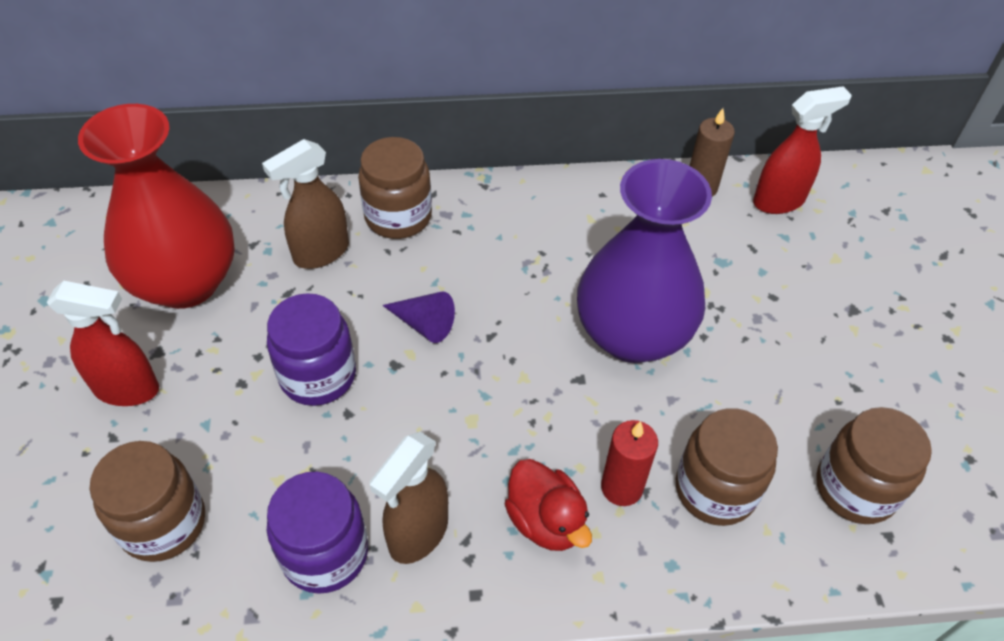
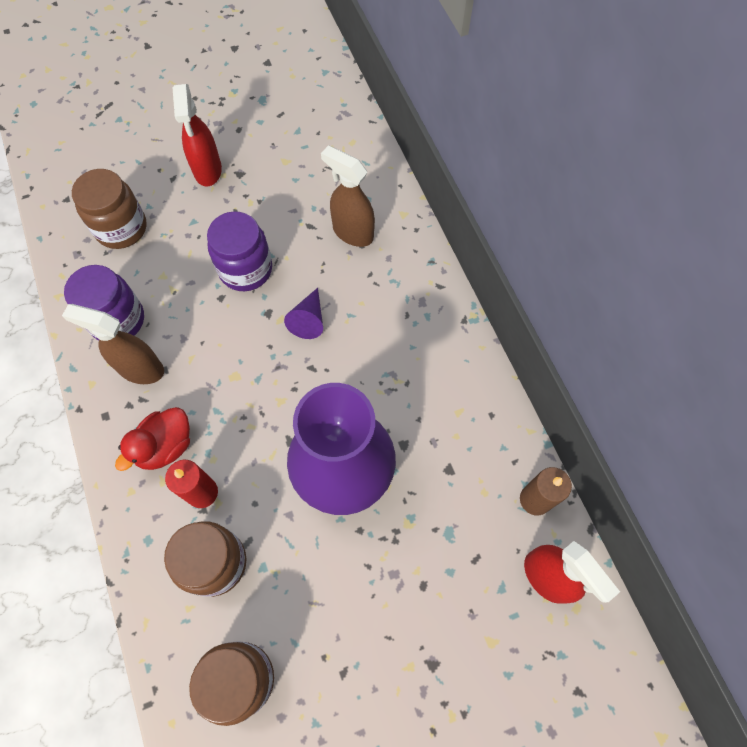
camera: 75 degrees right, 15 degrees up
(185, 282) = (299, 165): red vase -> none
(398, 217) = (406, 270): brown jar -> none

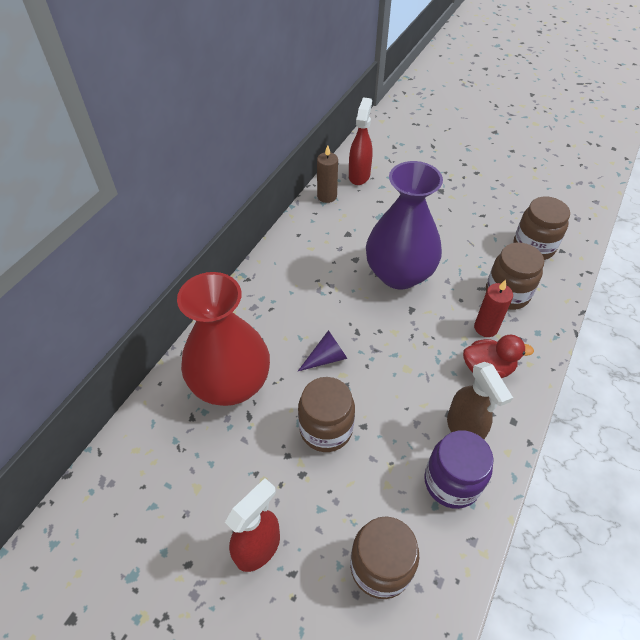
camera: 130 degrees left, 15 degrees down
(246, 269) = (326, 429): purple jar -> brown jar
(352, 232) = (231, 383): brown spray bottle -> red vase

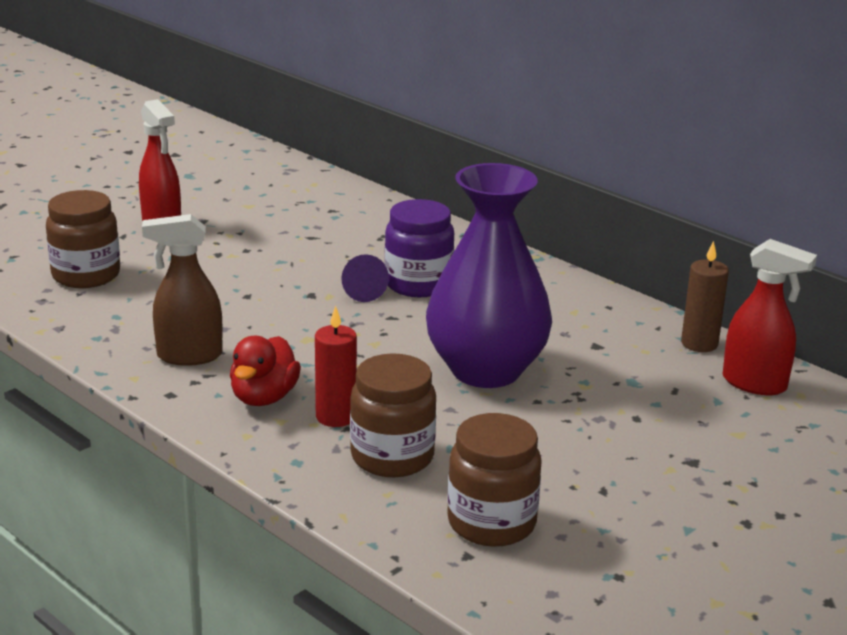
camera: 105 degrees right, 25 degrees down
(231, 383) = (362, 233): red vase -> none
(326, 429) = (261, 274): brown jar -> none
(451, 482) = (132, 331): purple jar -> purple jar (418, 284)

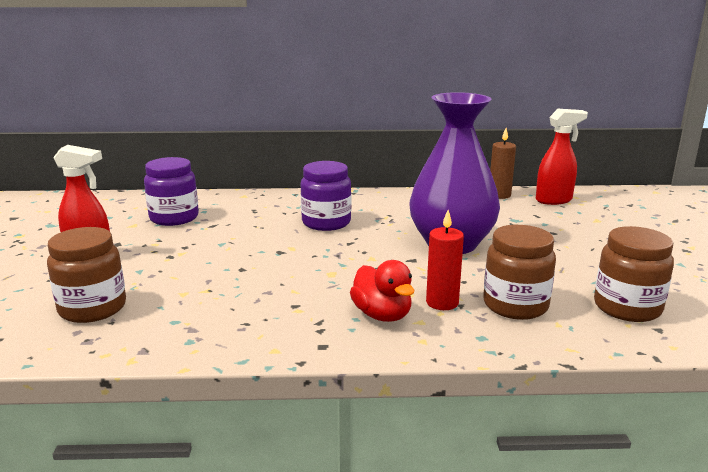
camera: 45 degrees left, 5 degrees down
(188, 356) = (282, 318): brown spray bottle -> none
(295, 213) = (174, 218): none -> purple jar
(362, 290) = (303, 237): purple cone -> none

